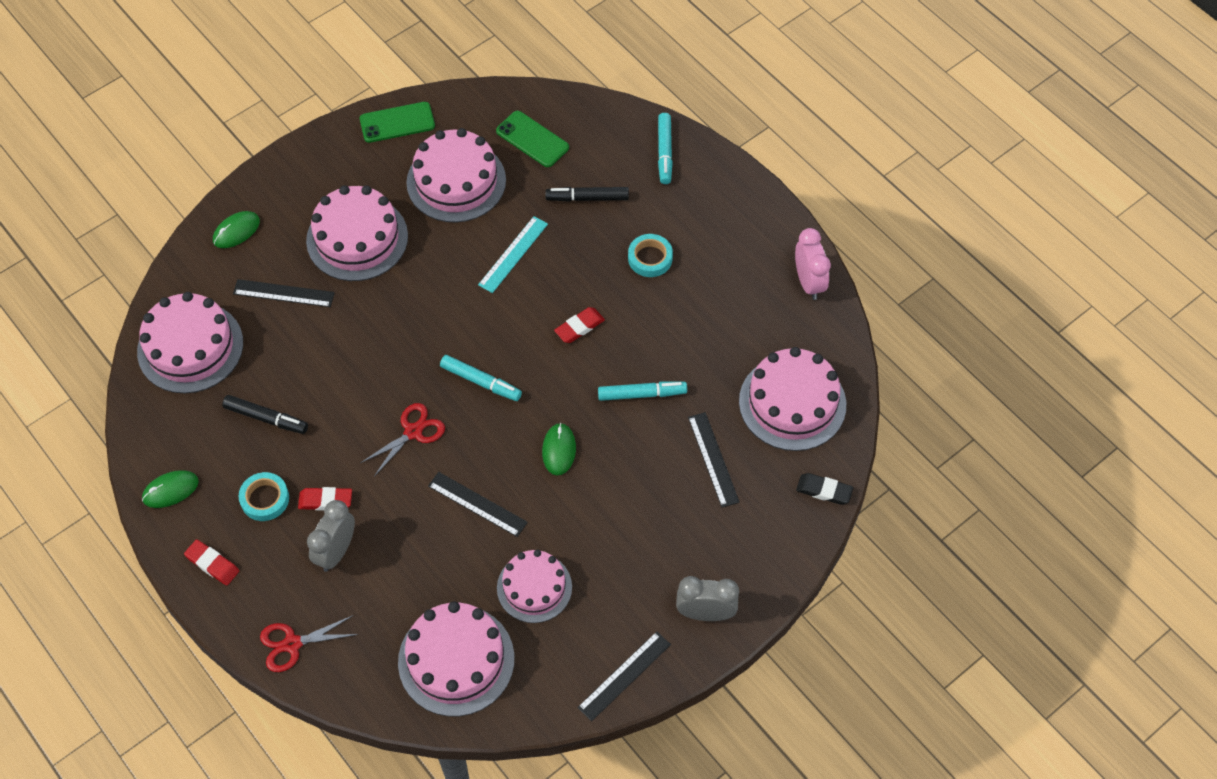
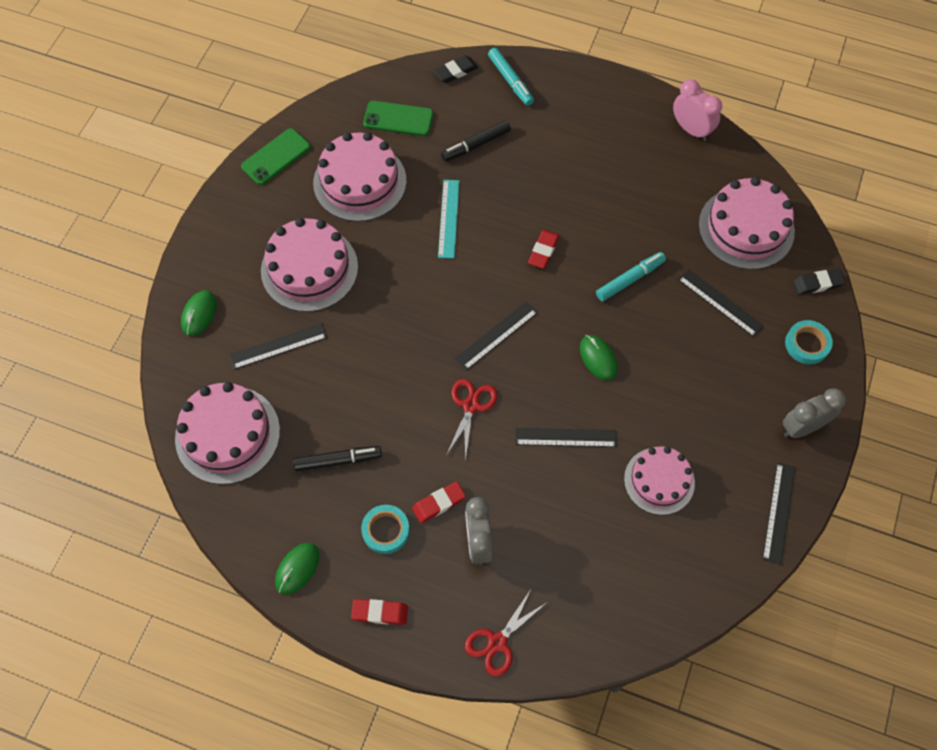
camera: 30 degrees left, 5 degrees up
(456, 660) = (641, 576): pink cake -> none
(481, 382) = (496, 335): turquoise marker -> black ruler
(618, 119) = (456, 71): none -> black eraser
(650, 258) = (559, 169): turquoise tape -> turquoise tape (807, 344)

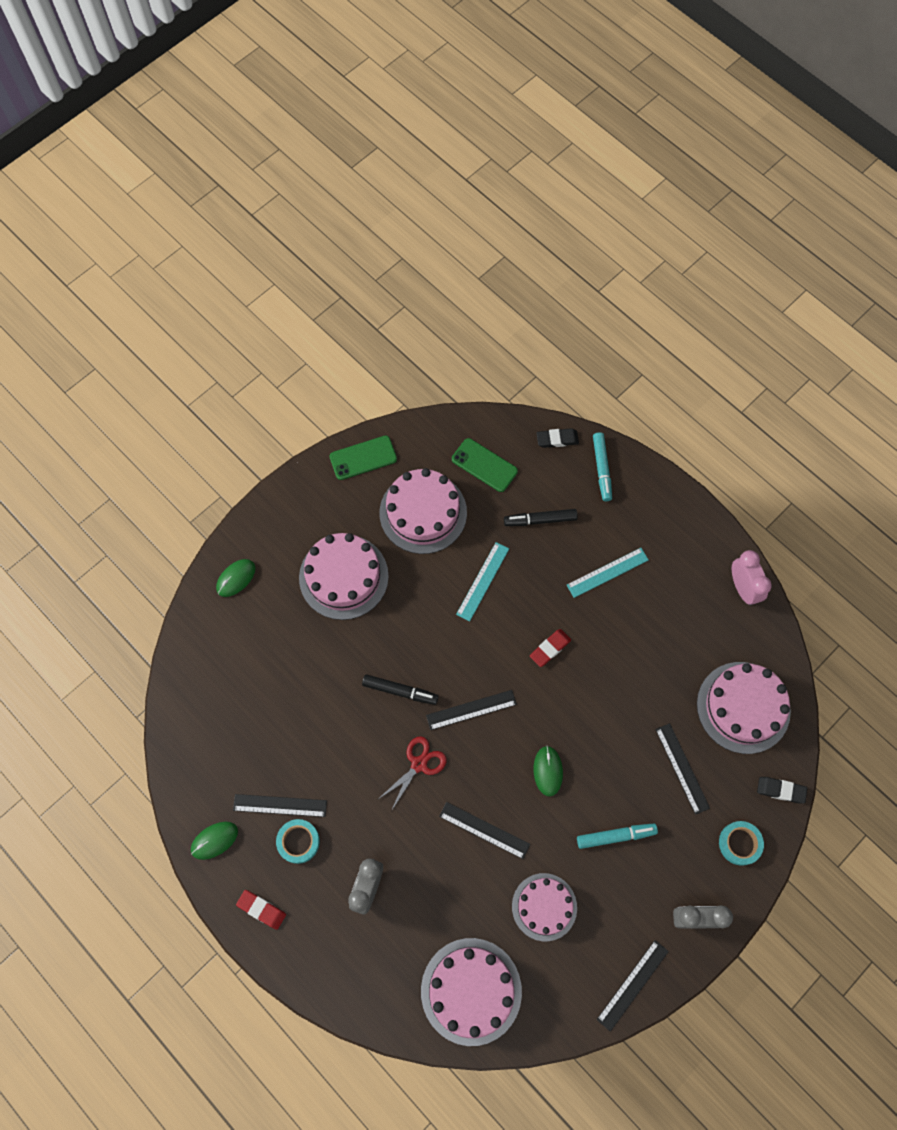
camera: 25 degrees right, 5 degrees up
(227, 434) = (211, 697): pink cake -> pink cake (471, 991)
(278, 346) = (286, 637): black ruler -> black ruler (280, 805)
(338, 460) = (288, 762): black marker -> black marker (400, 691)
(439, 503) = (352, 838): red eraser -> none
(497, 642) = (342, 981): red scissors -> none
(562, 165) = (607, 572): none -> turquoise ruler
(630, 279) = (612, 710): turquoise marker -> turquoise marker (615, 836)

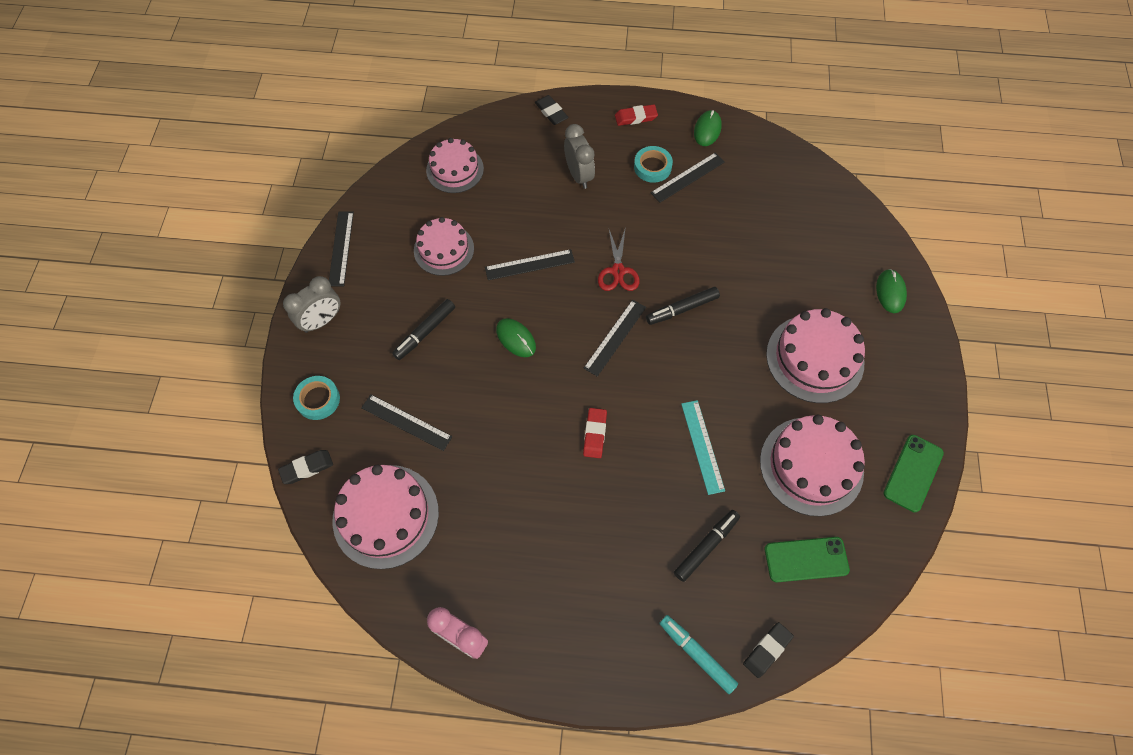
camera: 140 degrees right, 5 degrees down
(330, 984) = (551, 112): none -> black eraser
(471, 991) = (455, 169): pink cake -> pink cake, size x0.66
(607, 572) = (602, 545): turquoise ruler -> none
(615, 836) = (425, 332): turquoise marker -> black marker

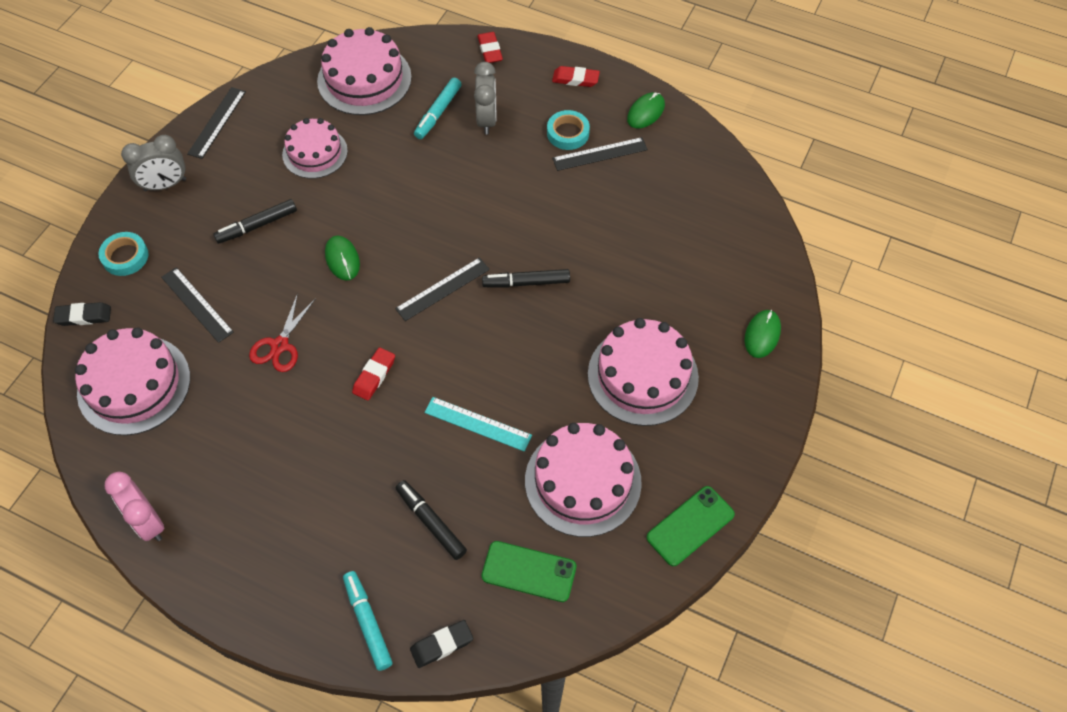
camera: 20 degrees right, 5 degrees down
(455, 169) = (364, 79): pink cake -> pink cake, size x1.51
(529, 265) = (392, 192): black ruler -> none
(534, 181) = (438, 113): none -> turquoise marker
(551, 112) = (490, 50): black eraser -> red eraser
(618, 271) = (479, 225): red scissors -> red scissors (280, 345)
(702, 446) = (478, 424): turquoise ruler -> turquoise ruler turned 75 degrees counterclockwise
(706, 546) = (431, 522): black marker -> black marker turned 105 degrees counterclockwise

